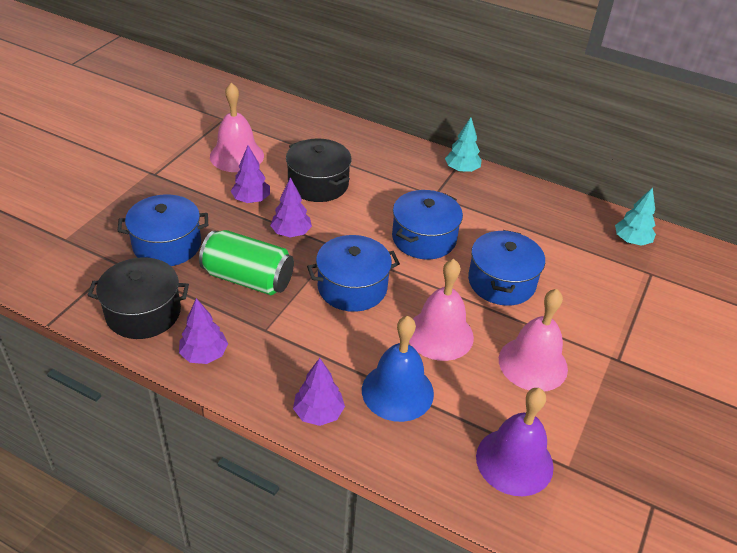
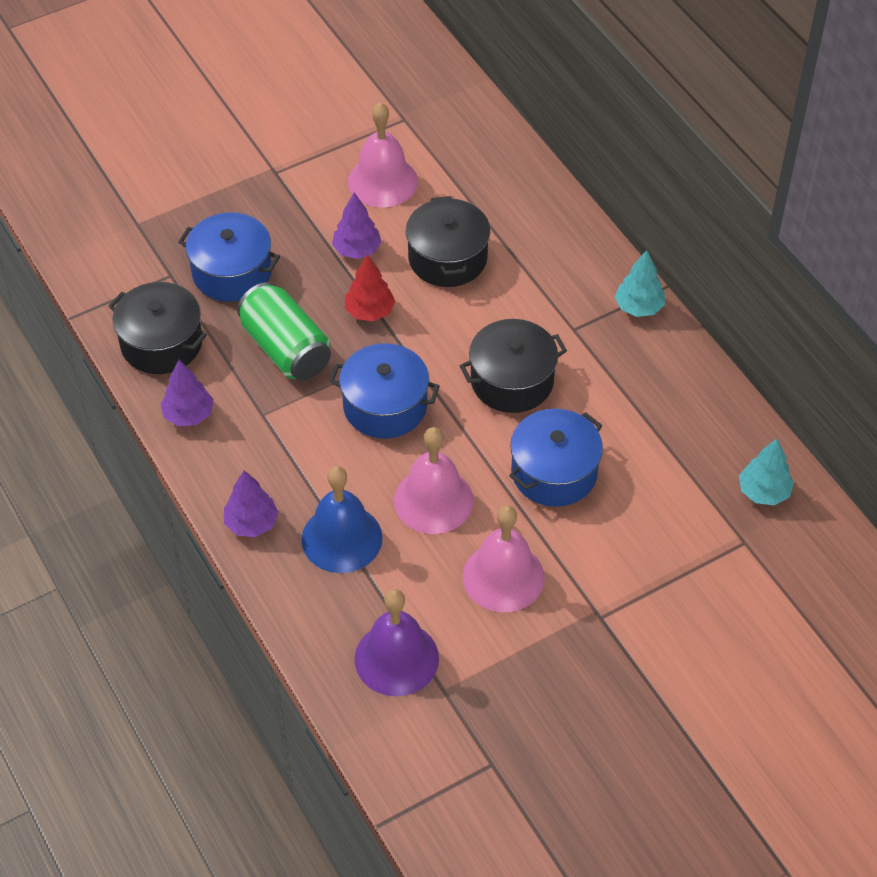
camera: 35 degrees right, 10 degrees up
(291, 233) = (369, 311): purple tree -> red tree
(424, 238) = (512, 381): blue pot -> black pot

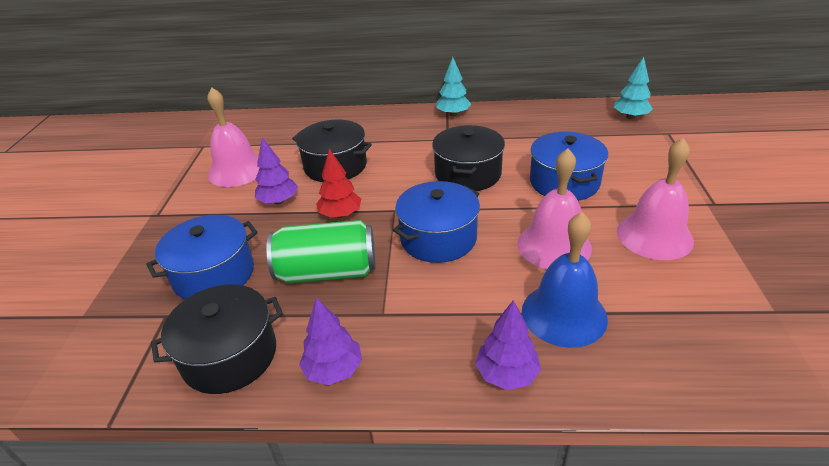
camera: 55 degrees left, 15 degrees down
(396, 658) = (728, 329): purple bell -> none

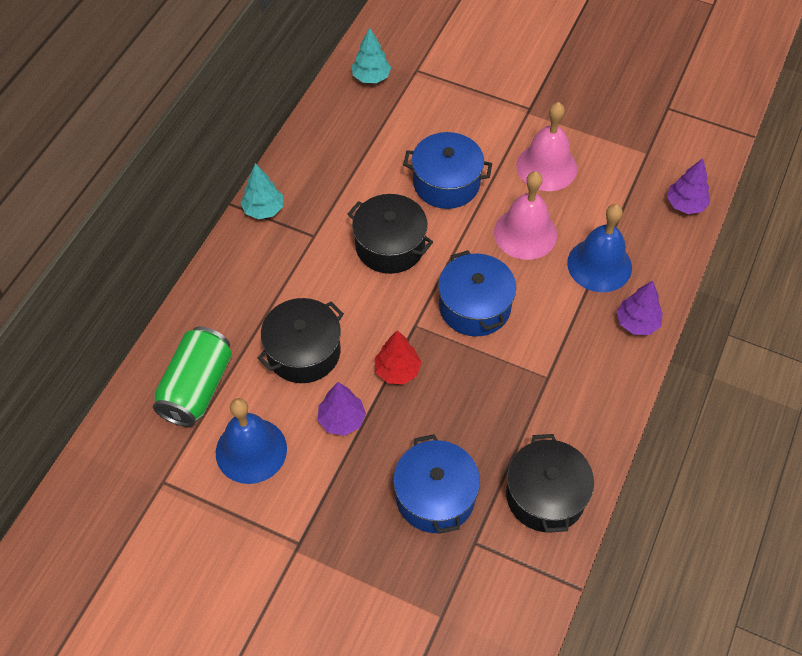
camera: 70 degrees left, 20 degrees up
(237, 170) = (251, 450): pink bell -> blue bell
(327, 272) = (478, 403): green can -> green can (197, 387)
(333, 370) = (590, 426): purple tree -> purple tree (685, 204)

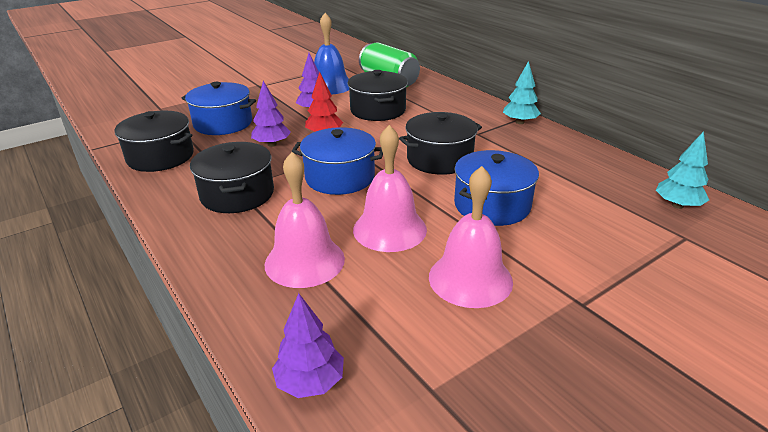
camera: 120 degrees right, 25 degrees down
(556, 369) = (237, 194): none -> black pot
(599, 265) = (304, 261): blue bell -> pink bell
(637, 323) = (216, 256): purple tree -> purple tree (272, 144)

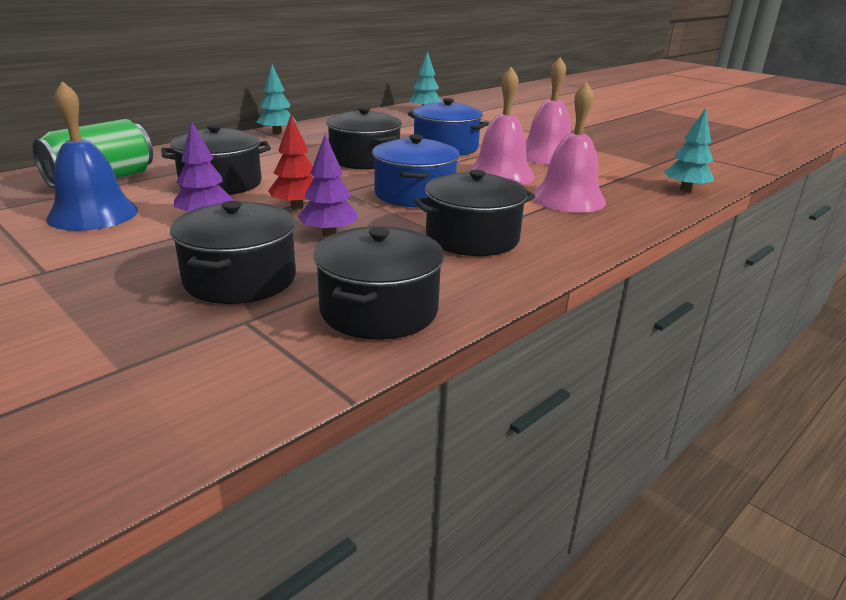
camera: 100 degrees left, 5 degrees down
(223, 123) = (240, 279): blue pot -> black pot
(310, 382) = (685, 189): purple tree -> turquoise tree

